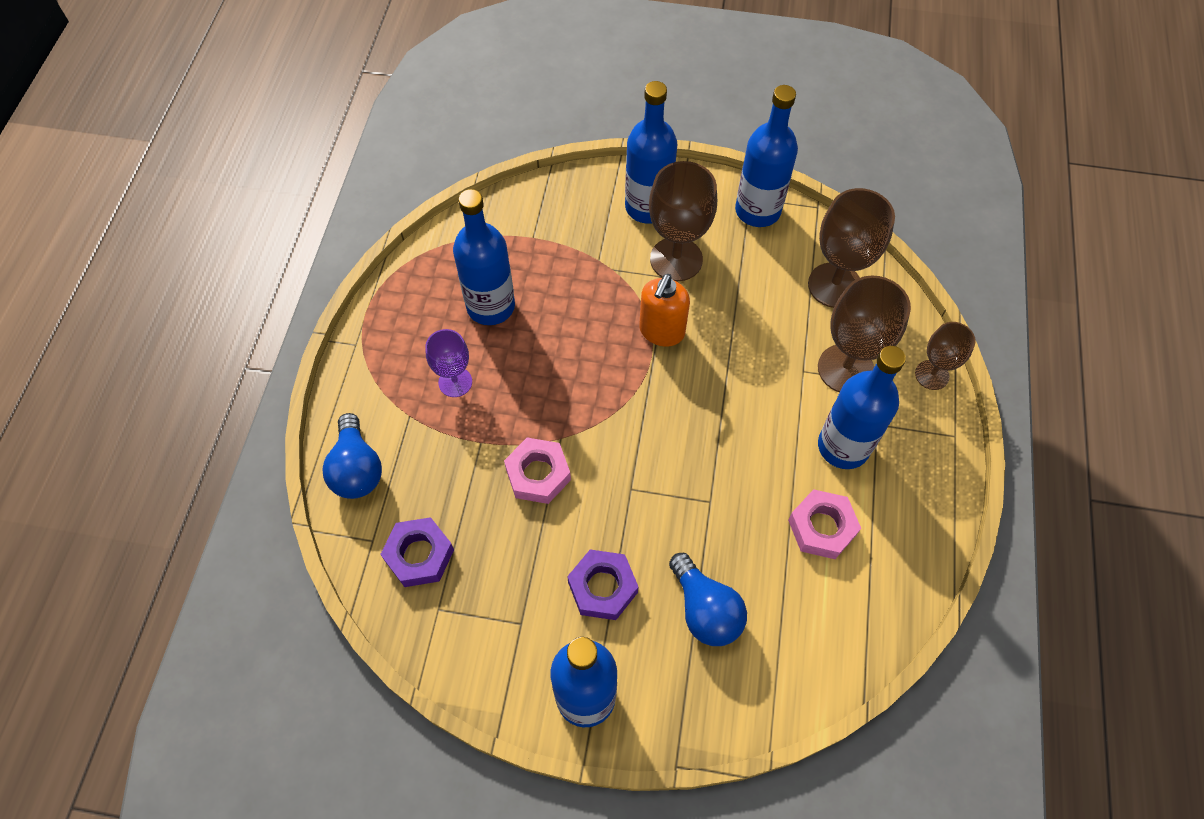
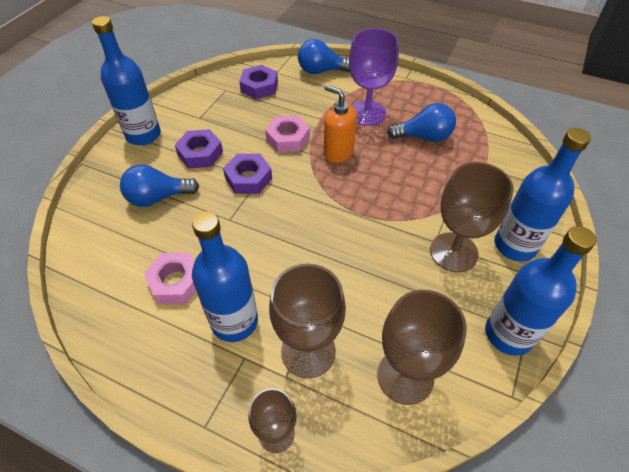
camera: 105 degrees right, 10 degrees down
(455, 382) = (367, 113): purple goblet -> purple goblet, size x1.67
(490, 306) = (424, 137): blue bottle -> blue light bulb
(632, 502) = (248, 178): none -> purple nut
(661, 331) = (381, 225): orange soap dispenser -> orange soap dispenser (338, 152)

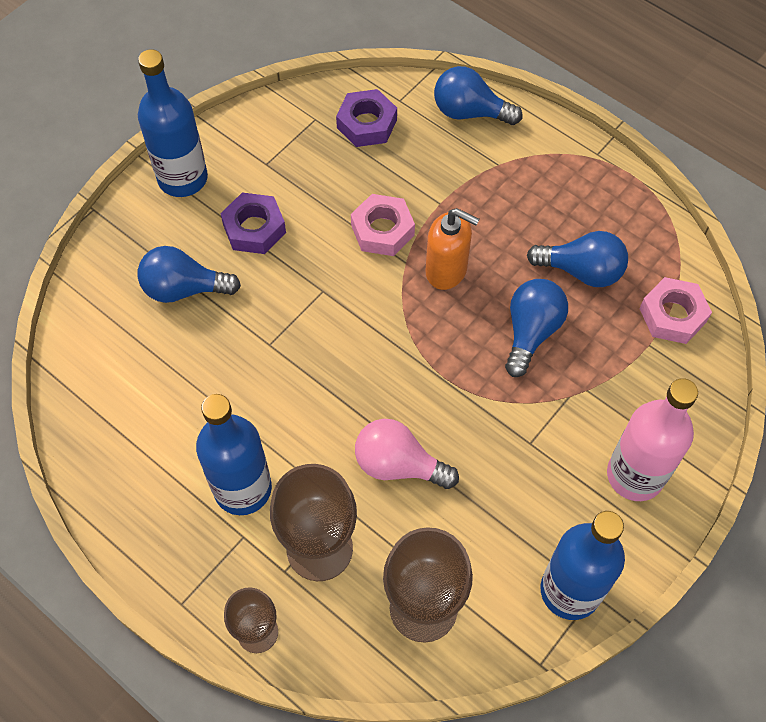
camera: 15 degrees right, 10 degrees up
(176, 282) = (184, 419): pink nut -> pink nut (672, 315)
(248, 178) = (310, 285): purple nut -> none
(338, 152) = (446, 270): orange soap dispenser -> orange soap dispenser turned 150 degrees clockwise
(348, 277) = (398, 465): none -> pink light bulb
(367, 113) = (512, 209): purple goblet -> none
(407, 176) = (531, 332): none -> blue light bulb
(453, 252) = (548, 464): brown goblet -> none
(515, 245) = (635, 475): blue bottle -> pink bottle

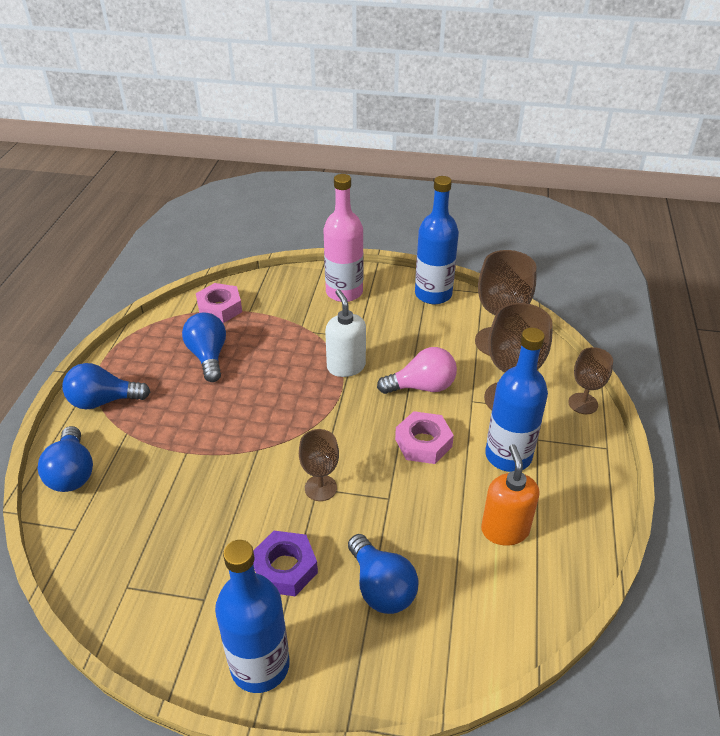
camera: 120 degrees left, 20 degrees down
(321, 293) = (320, 488): none -> brown goblet
(367, 124) = (116, 541): purple nut -> none
(382, 230) = (234, 477): pink nut -> pink nut (423, 443)
(398, 465) = (422, 387): pink light bulb -> pink light bulb turned 90 degrees counterclockwise
(446, 270) = (251, 423): orange soap dispenser -> orange soap dispenser (504, 530)
(482, 402) = (346, 366): none -> white soap dispenser
(531, 332) = (275, 363): blue light bulb -> blue light bulb (103, 401)

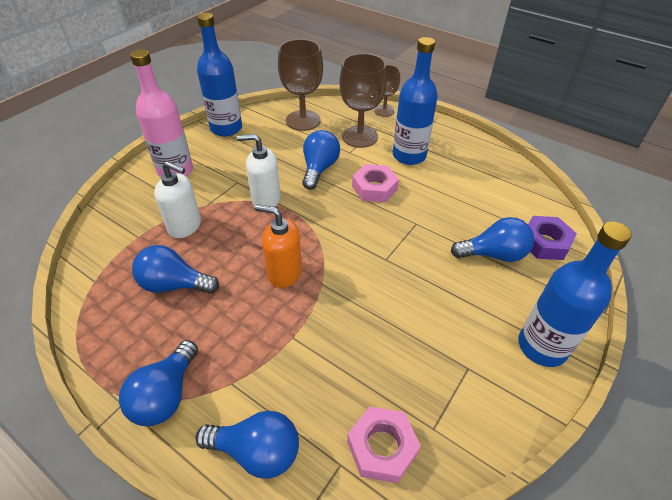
camera: 65 degrees left, 5 degrees up
(220, 308) = (111, 256): pink nut -> pink nut (382, 447)
(277, 331) = (185, 226): none -> white soap dispenser
(285, 568) = (456, 303): purple nut -> purple nut (545, 242)
(320, 488) = (387, 257): brown goblet -> none
(422, 387) = (319, 169): pink light bulb -> blue light bulb
(504, 530) = (468, 181): orange soap dispenser -> orange soap dispenser (284, 273)

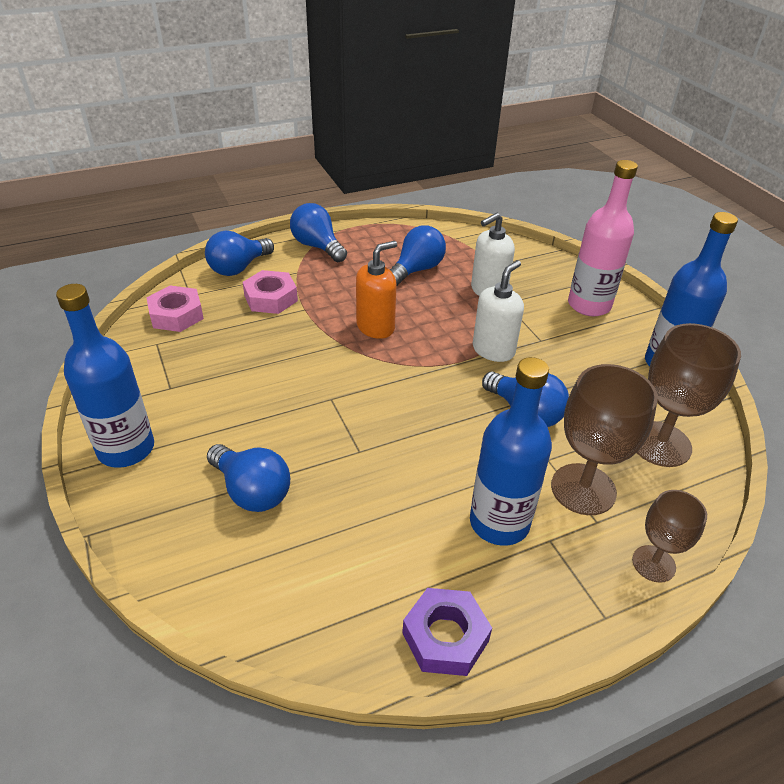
camera: 120 degrees right, 5 degrees down
(374, 188) = (451, 446): pink nut -> pink nut (271, 298)
(493, 254) = (252, 491): blue light bulb -> blue light bulb turned 75 degrees counterclockwise
(545, 242) = (216, 560): purple nut -> purple nut (445, 637)

